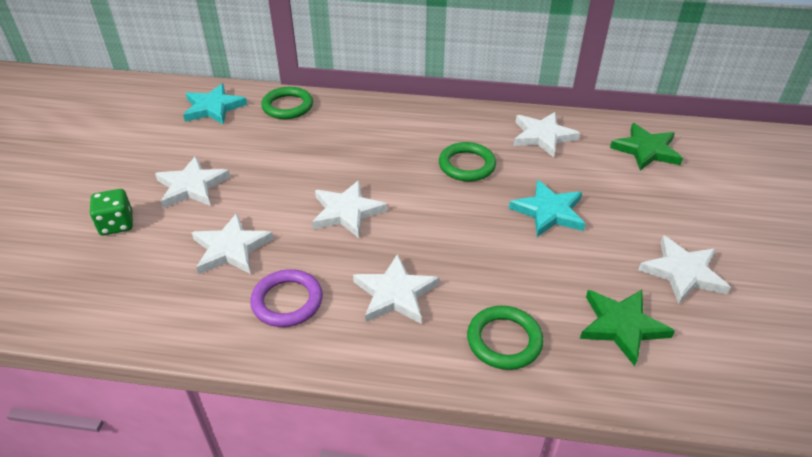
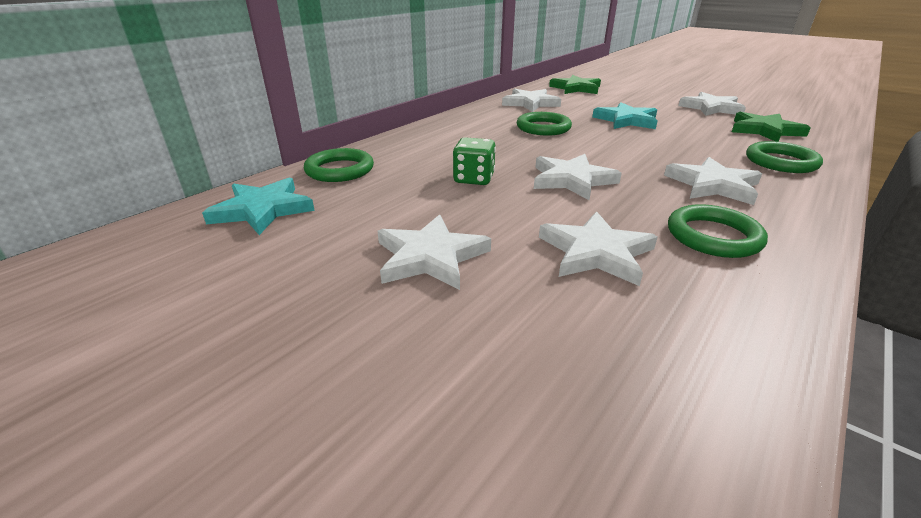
camera: 60 degrees left, 10 degrees down
(117, 224) = (463, 345): green dice -> green dice (474, 179)
(287, 301) = (713, 236): purple ring -> green ring

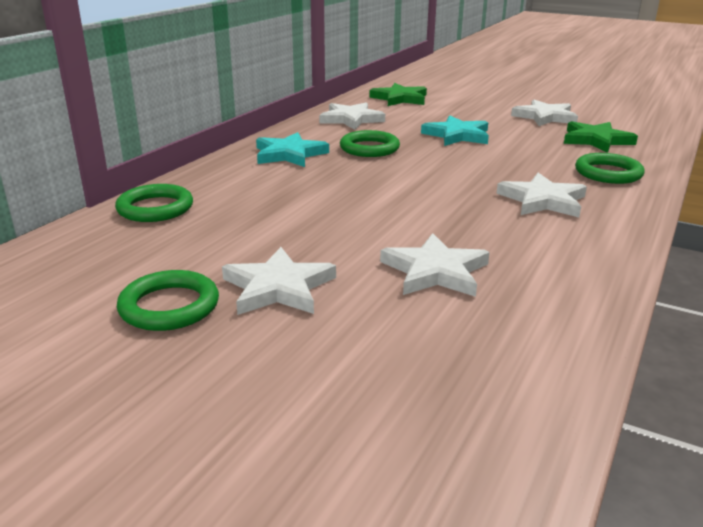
camera: 10 degrees left, 5 degrees down
(263, 210) = (86, 256): turquoise star -> turquoise star (289, 154)
(474, 179) = (305, 209): green dice -> none
(572, 180) = (406, 204): white star -> none
(713, 236) = (541, 249): green ring -> green ring (169, 306)

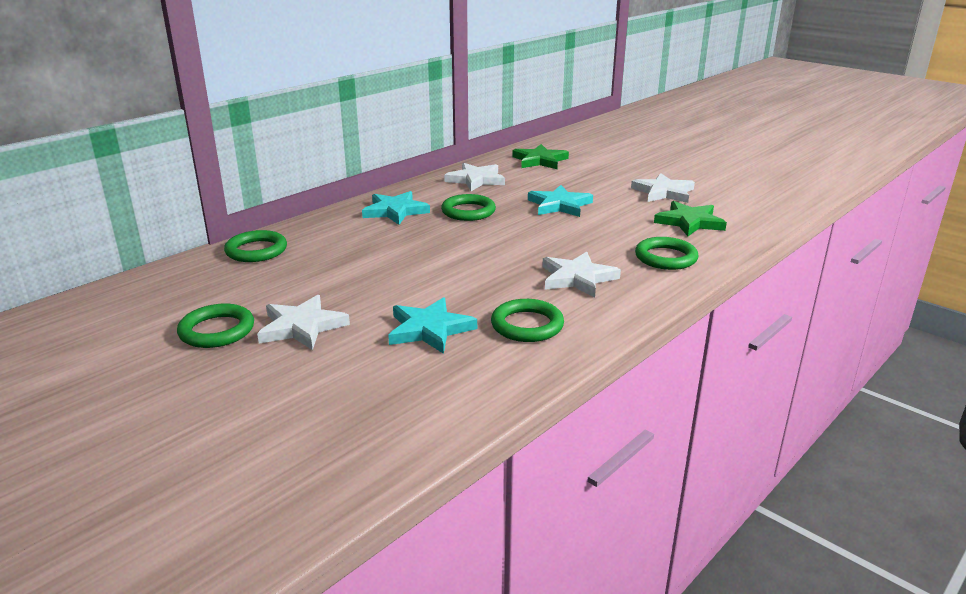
camera: 15 degrees right, 0 degrees up
(435, 271) = (429, 329): white star -> turquoise star
(538, 253) = (527, 325): none -> green ring

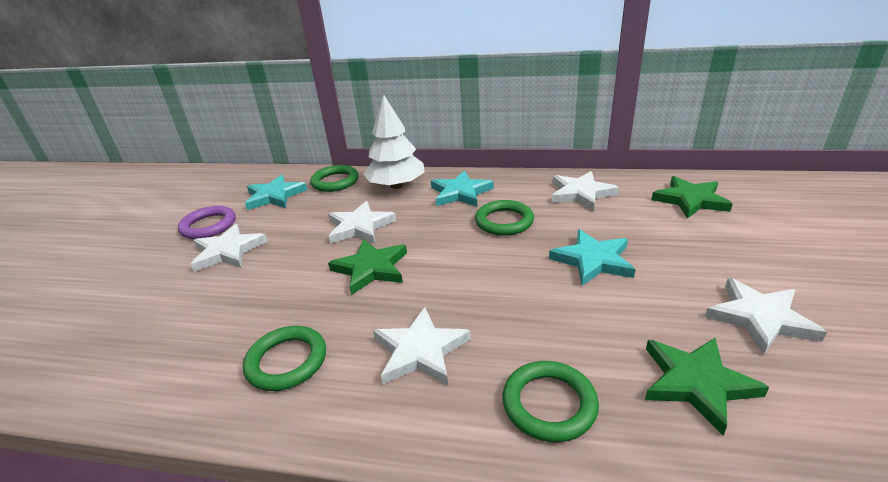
camera: 60 degrees right, 5 degrees up
(217, 330) = (208, 226): green ring -> purple ring
(328, 229) = (396, 186): none -> white tree
(374, 260) = (360, 226): none -> white star
(429, 329) = (250, 308): turquoise star -> turquoise star (275, 196)
(451, 270) = (371, 268): none -> green star

